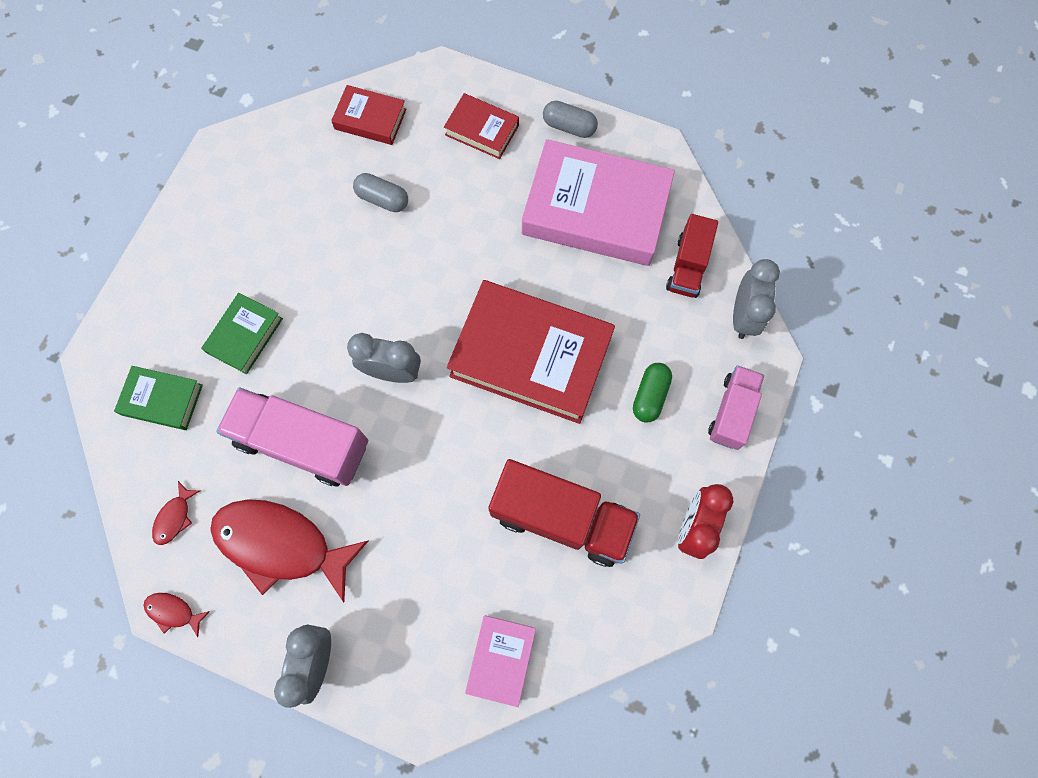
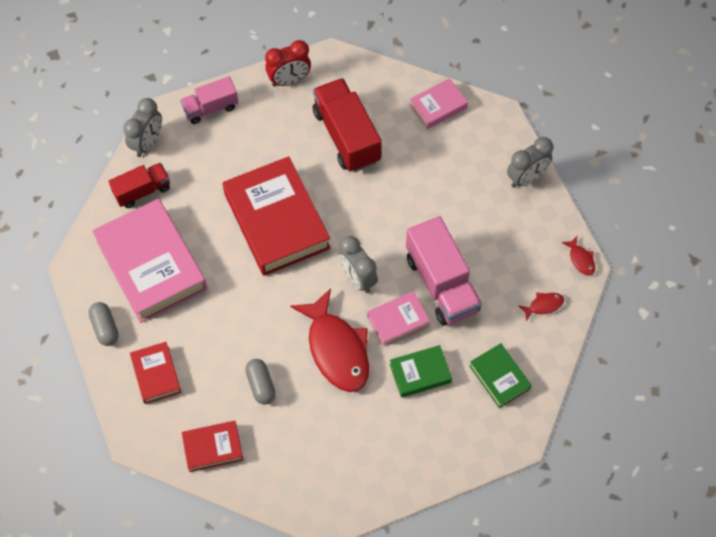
camera: 135 degrees left, 10 degrees down
(281, 544) = (498, 243): red fish -> red fish (336, 349)
(312, 366) = (398, 321): none -> pink book
(370, 119) = (213, 448): red book -> red book turned 75 degrees counterclockwise
(650, 396) = (240, 149): green capsule -> none
(743, 316) = (147, 143): grey clock -> grey clock turned 150 degrees clockwise

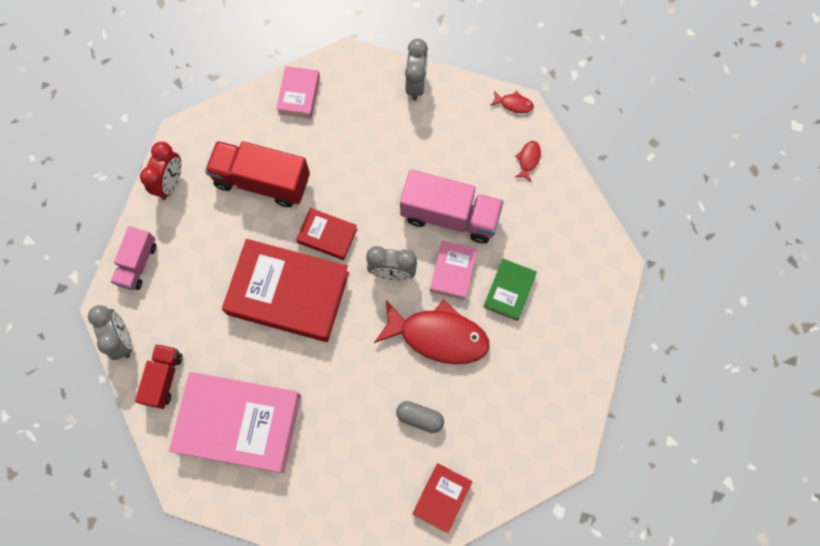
camera: 50 degrees left, 10 degrees up
(105, 328) = (263, 505): grey capsule -> none
(156, 374) = (341, 495): red book -> red book (327, 235)
(499, 377) = (558, 237): green book -> none

